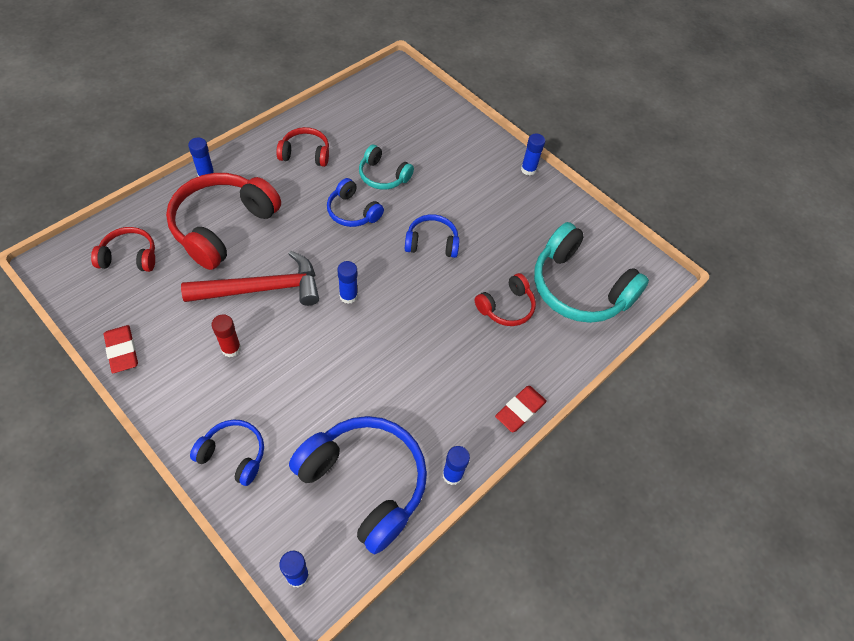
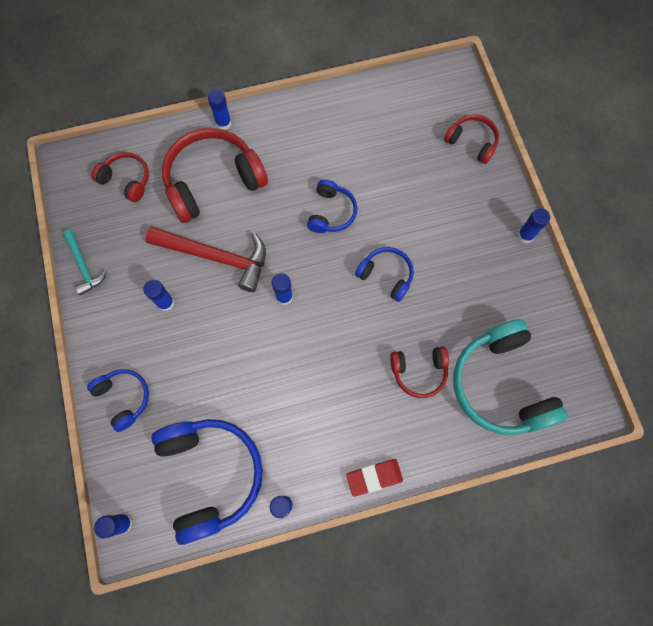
camera: 35 degrees right, 15 degrees up
(122, 351) = (84, 266): red eraser -> turquoise hammer
(231, 348) = (165, 302): red glue stick -> blue glue stick
(305, 154) = (319, 133): red headphones -> red headphones (472, 142)
(352, 211) = (331, 212): blue headphones -> blue headphones turned 150 degrees counterclockwise
(383, 176) = (379, 185): turquoise headphones -> none

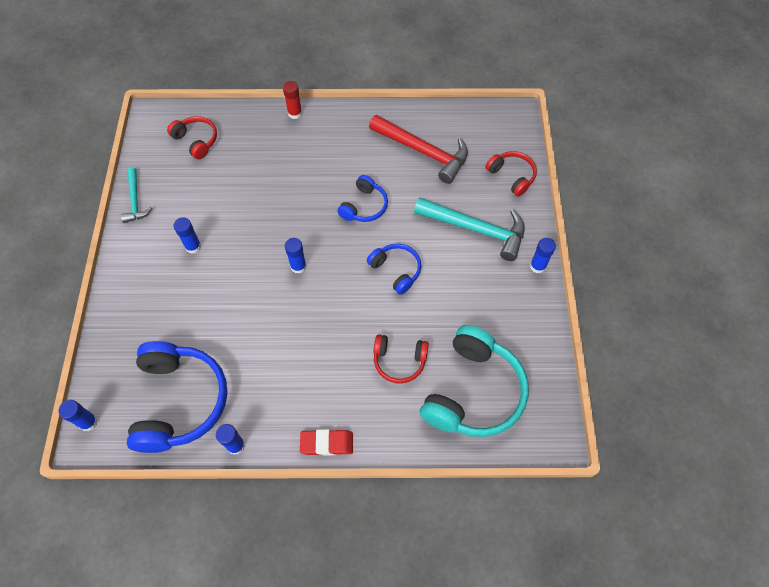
camera: 15 degrees right, 10 degrees down
(124, 398) = (128, 316): blue headphones -> none
(213, 181) = (269, 158): red headphones -> none
(216, 257) = (250, 219): red hammer -> red hammer (423, 152)
(223, 123) = (295, 113): blue glue stick -> red glue stick
(453, 210) = (476, 229): none -> turquoise hammer
(500, 384) = (473, 392): turquoise headphones -> turquoise headphones turned 150 degrees counterclockwise

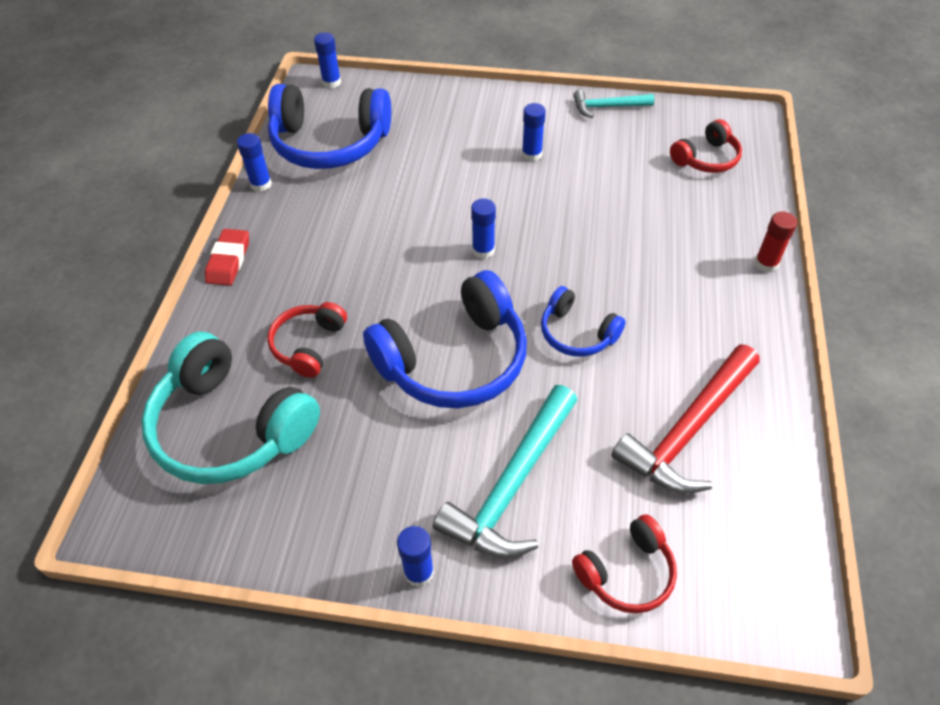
camera: 100 degrees right, 10 degrees down
(396, 270) = (454, 359): blue headphones -> blue headphones, size x1.88

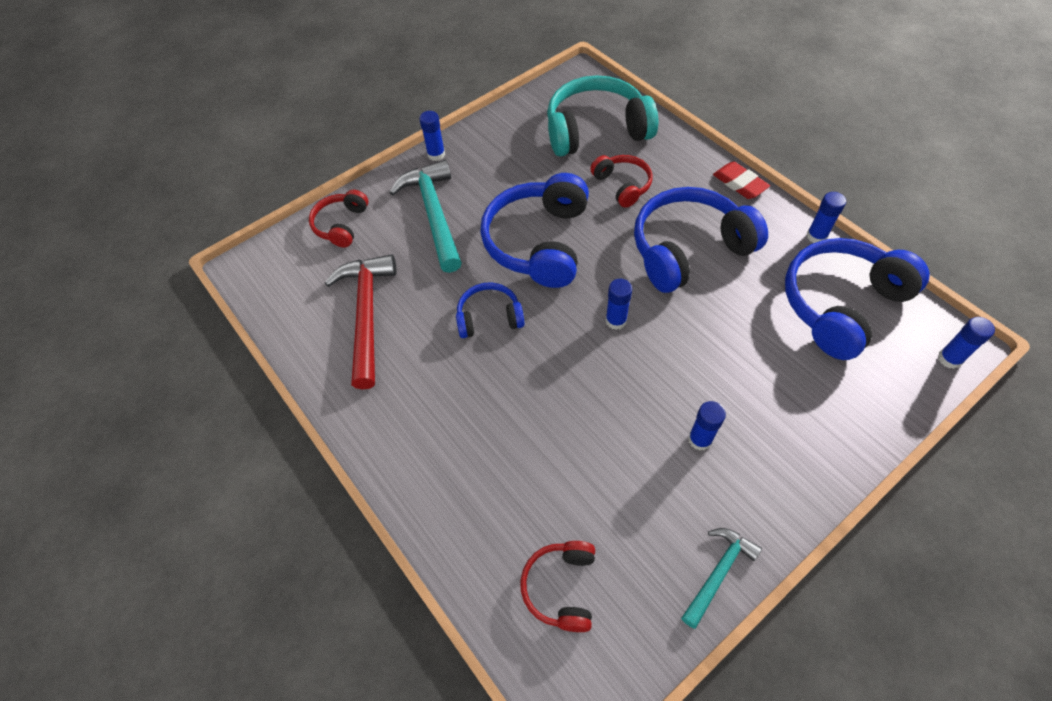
camera: 135 degrees right, 5 degrees up
(354, 250) = (688, 249): none -> blue headphones
(766, 263) = (411, 496): red glue stick -> none

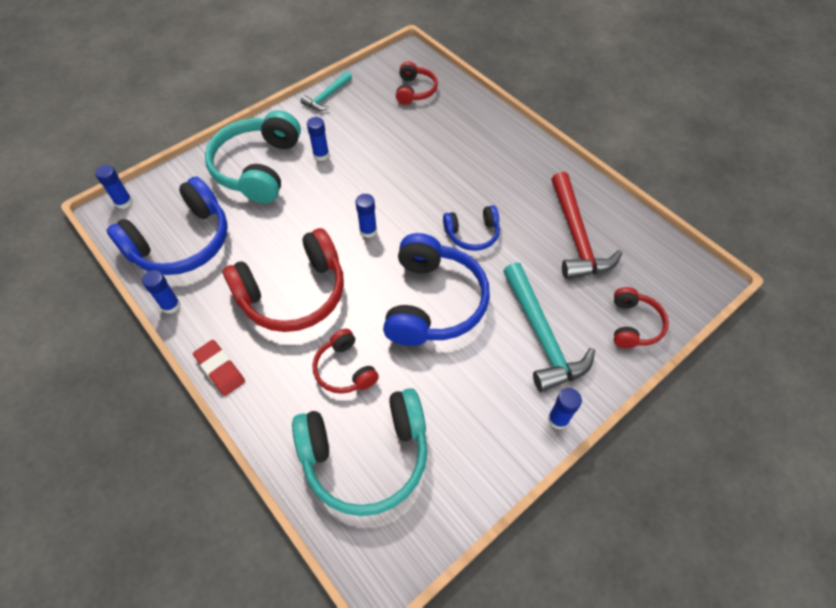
camera: 175 degrees right, 0 degrees up
(688, 249) = (293, 293): blue headphones -> red headphones
(787, 416) = (258, 168): none -> turquoise headphones

